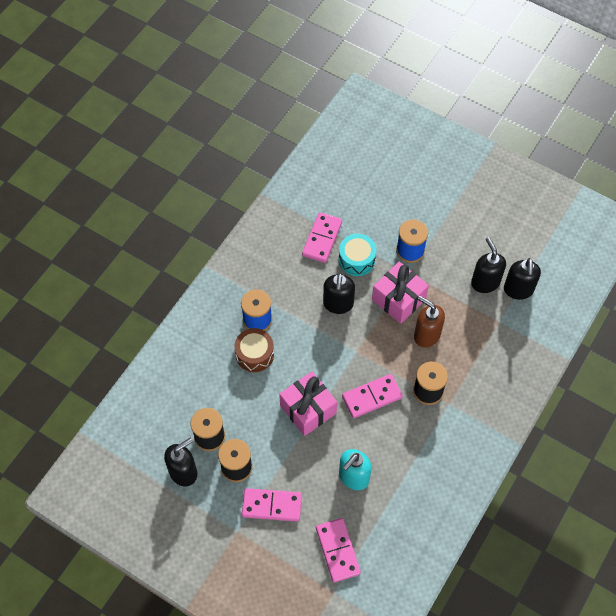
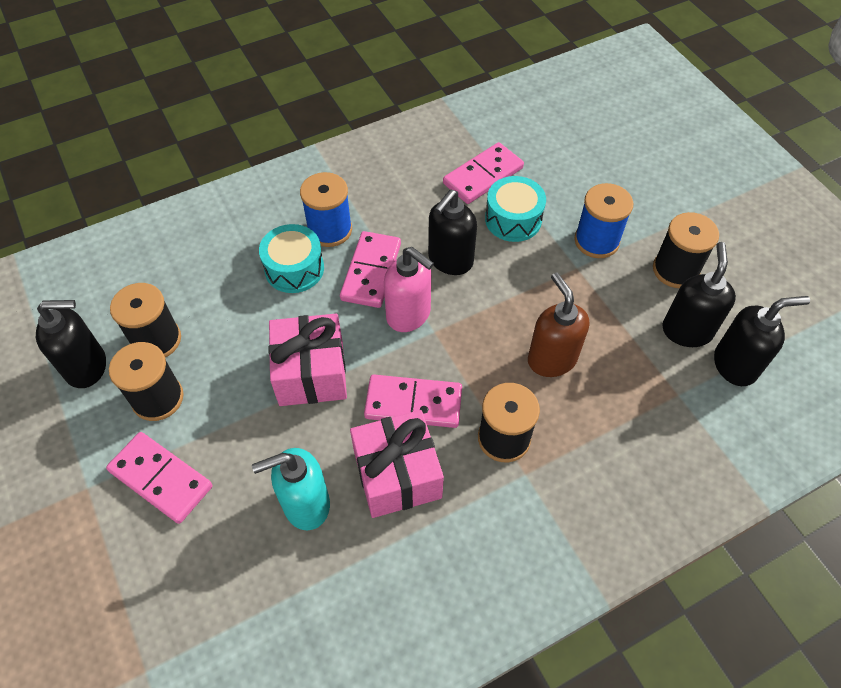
camera: 30 degrees right, 5 degrees down
(254, 354) = (294, 268): brown drum -> turquoise drum
(337, 349) = (409, 315): none -> pink soap dispenser
(337, 550) = (200, 605): pink domino -> pink domino (371, 271)
(398, 299) = (540, 293): pink gift -> pink gift (397, 475)
(461, 248) = (675, 270): none -> black spool
(518, 290) = (735, 365): black soap dispenser -> black soap dispenser turned 135 degrees counterclockwise

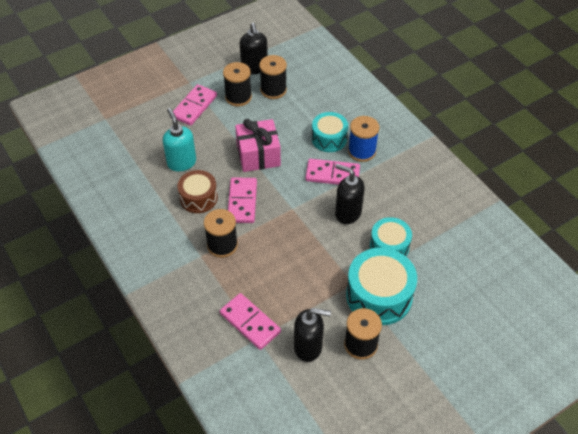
camera: 85 degrees right, 5 degrees down
(397, 475) = (198, 198): pink gift -> brown drum
(409, 315) = (302, 195): pink soap dispenser -> none
(483, 176) = (426, 228): pink domino -> pink domino (250, 323)
(551, 359) = (278, 268): brown soap dispenser -> none
(596, 241) = (379, 296): blue spool -> turquoise drum
(735, 365) = (283, 375): black soap dispenser -> none

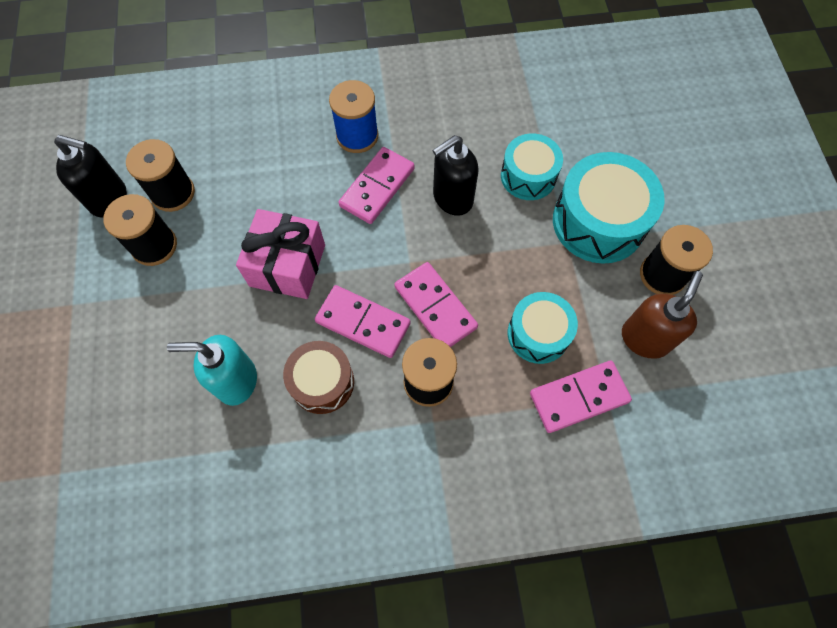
camera: 65 degrees left, 15 degrees up
(194, 107) = (131, 317): pink domino -> pink domino (435, 307)
(308, 347) = (645, 338): black soap dispenser -> brown soap dispenser
(329, 138) = (312, 163): turquoise drum -> turquoise drum (538, 334)

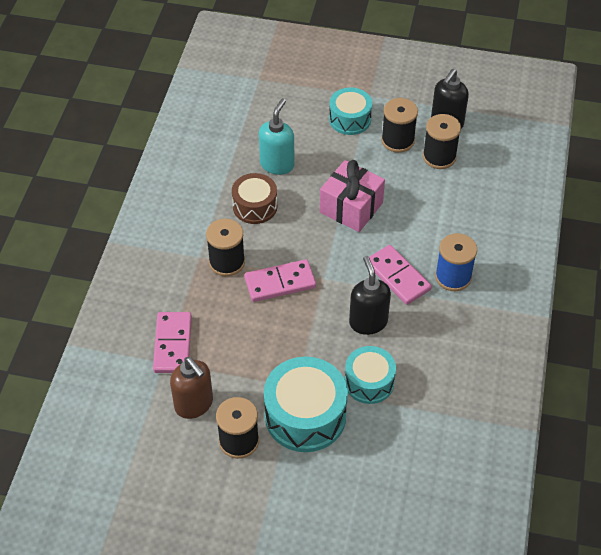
camera: 110 degrees right, 15 degrees down
(363, 323) = (287, 238): pink domino -> none
(538, 334) = (230, 337): turquoise drum -> turquoise drum (350, 119)

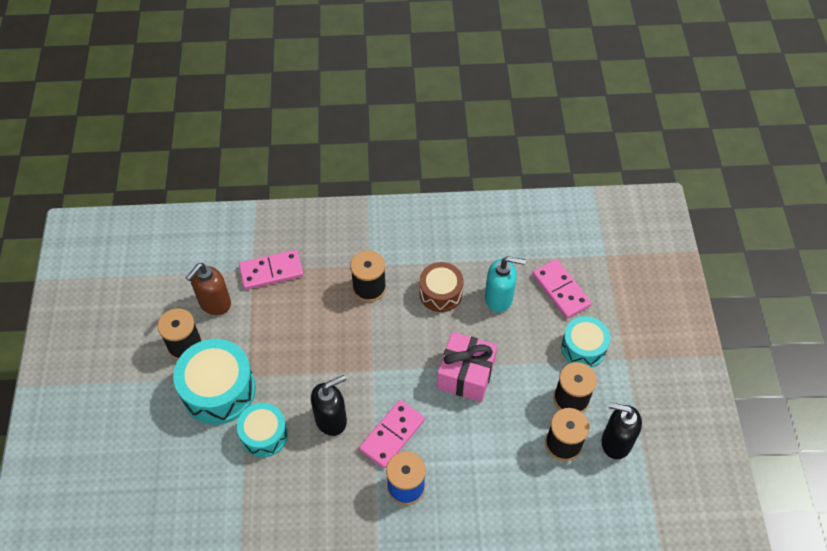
camera: 75 degrees right, 5 degrees up
(280, 283) = (357, 335): pink domino -> pink domino (560, 290)

